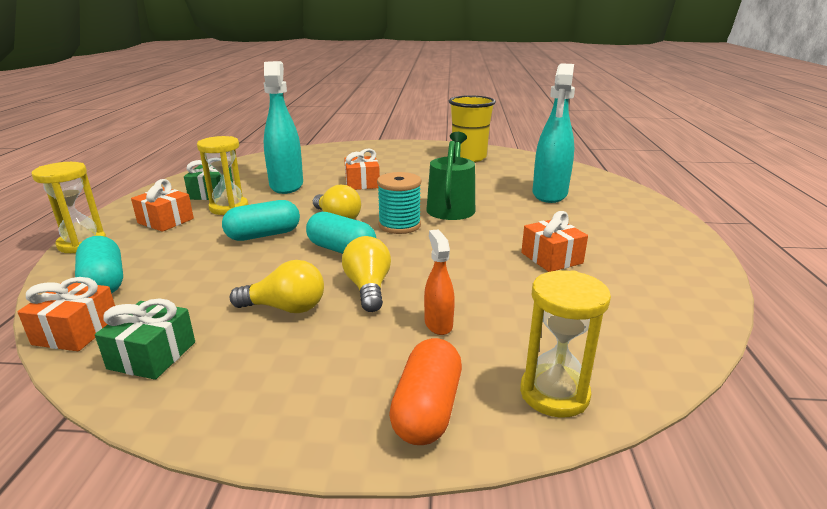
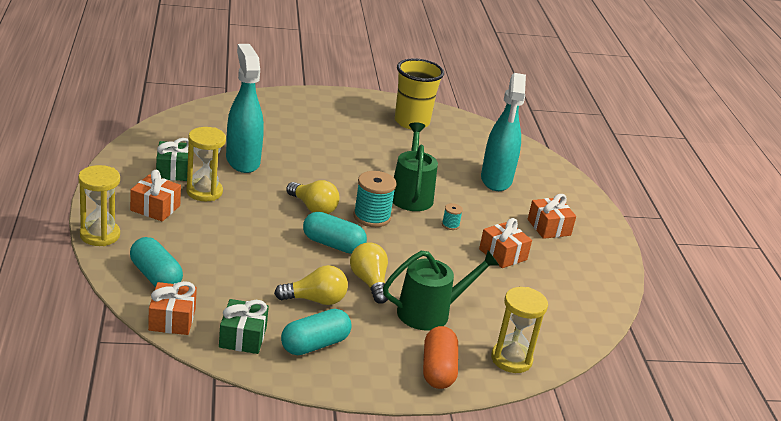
camera: 15 degrees left, 5 degrees up
(263, 235) = (257, 227): turquoise capsule -> turquoise capsule (314, 344)
(362, 183) = (317, 160): orange gift -> orange gift (549, 227)
(438, 324) = (430, 312): orange spray bottle -> green watering can
(490, 231) = (450, 225): none -> turquoise spool

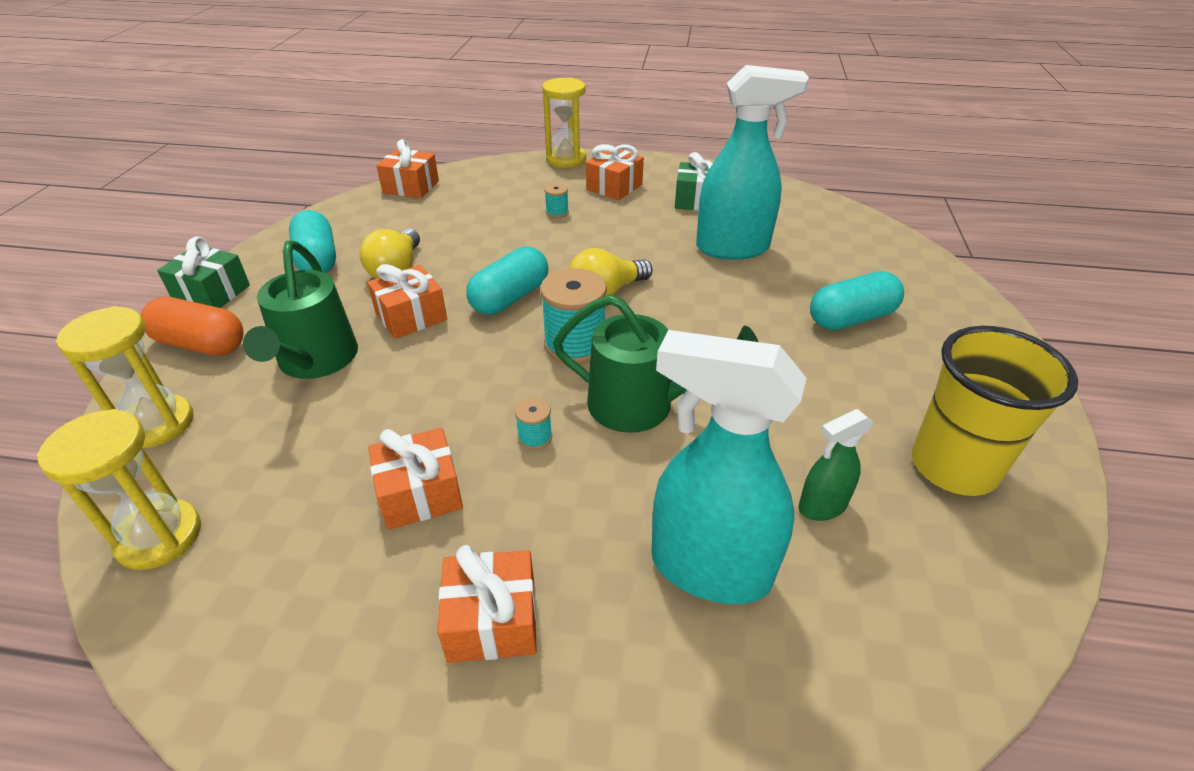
camera: 110 degrees right, 10 degrees up
(155, 276) = (485, 182): turquoise capsule -> turquoise capsule (851, 318)
(204, 192) = (649, 216): yellow hourglass -> yellow hourglass (159, 537)
(207, 233) = (557, 212): none -> turquoise spool
(243, 337) = (360, 219): green gift -> green gift (212, 293)
(369, 282) = (411, 316): yellow light bulb -> orange gift
(450, 153) = (822, 506): none -> green spray bottle

